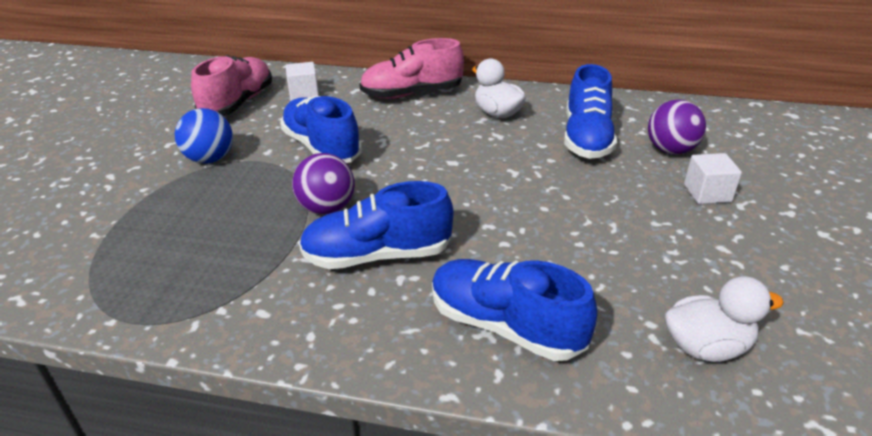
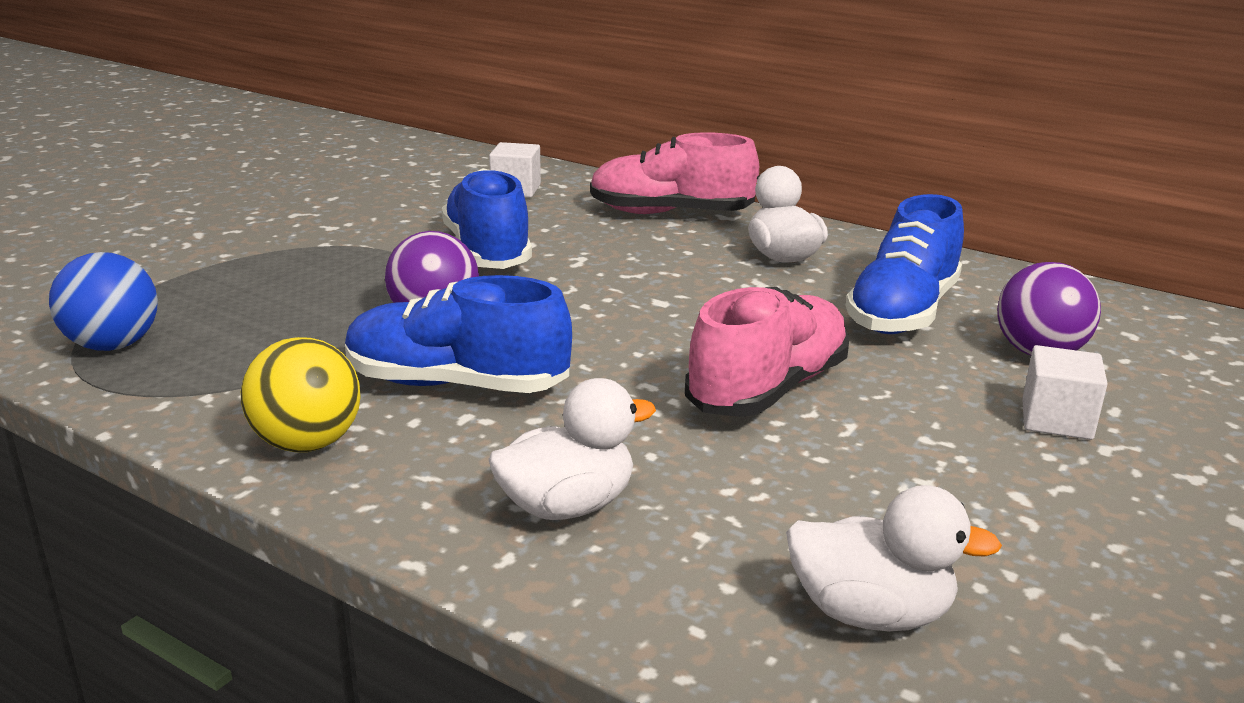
camera: 20 degrees right, 10 degrees down
(210, 159) = (331, 238): blue ball -> blue ball (113, 345)
(238, 103) = (419, 186): pink shoe -> pink shoe (768, 389)
(317, 327) = (307, 443): none -> yellow ball
(505, 326) = (567, 506): blue shoe -> white duck

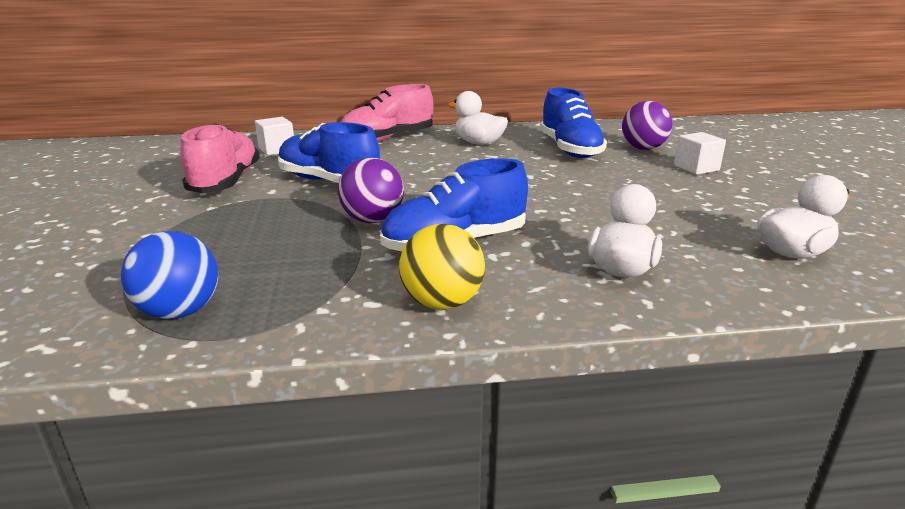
camera: 40 degrees left, 0 degrees up
(768, 389) = (588, 193): pink shoe -> pink shoe (226, 182)

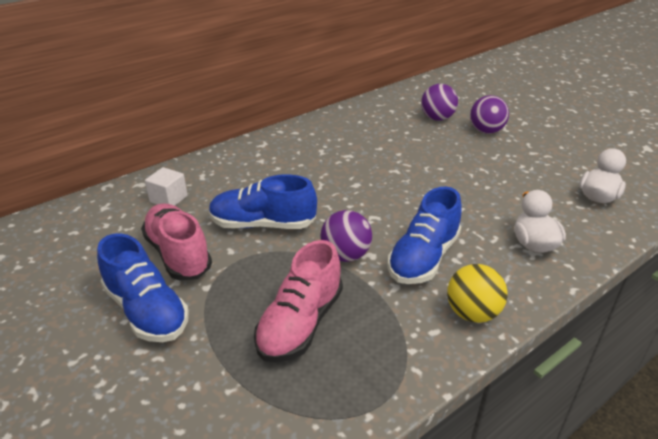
camera: 30 degrees left, 10 degrees up
(180, 312) = (327, 395): blue ball -> none
(387, 139) = (247, 158): pink shoe -> pink shoe (300, 323)
(478, 143) = (323, 143): white duck -> none
(569, 149) = (392, 132): blue shoe -> blue shoe (146, 310)
(696, 168) = (486, 131): white cube -> purple ball

